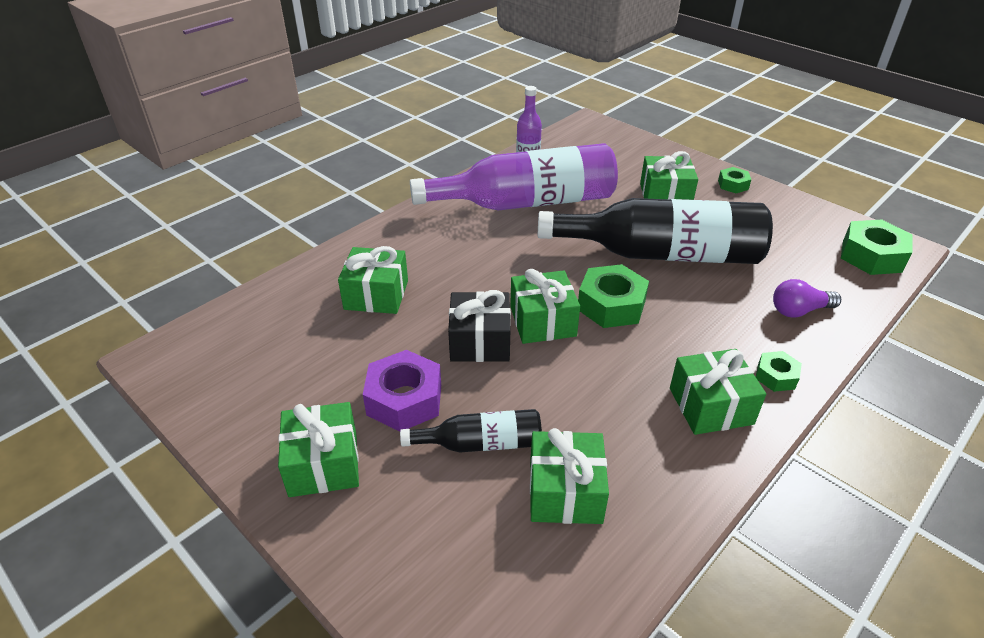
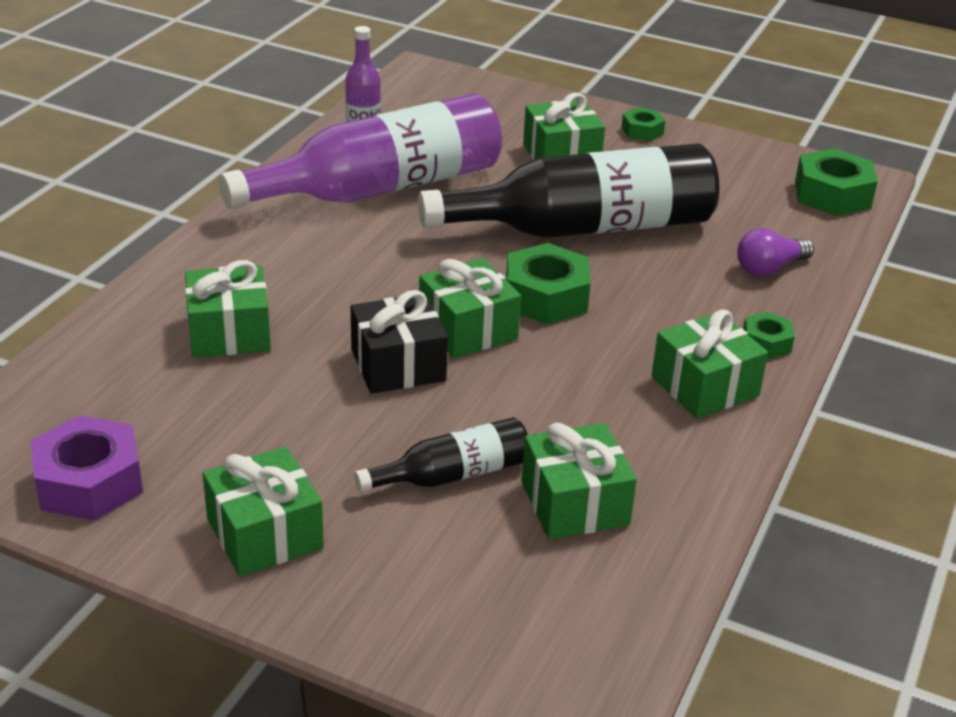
camera: 20 degrees left, 5 degrees down
(404, 399) = (333, 446): purple nut -> purple nut (89, 482)

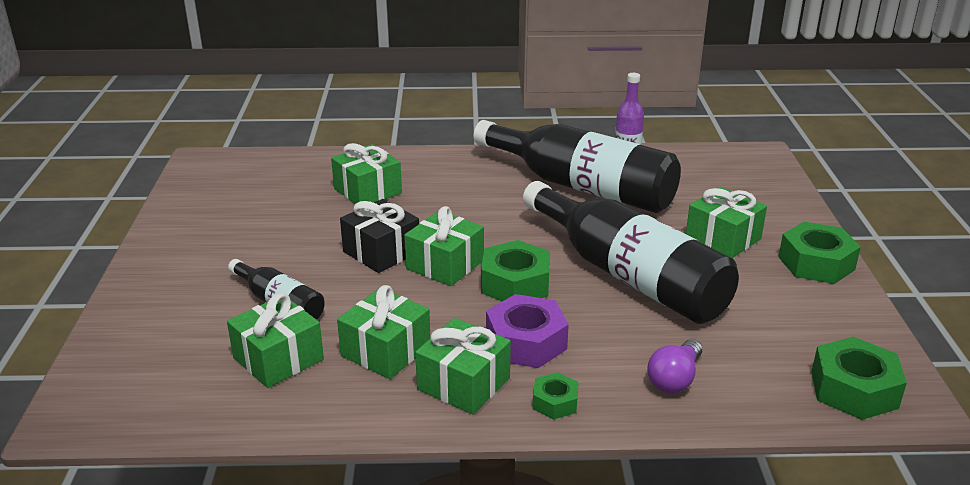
camera: 65 degrees right, 5 degrees down
(89, 482) = (204, 198): purple nut -> purple nut (526, 342)
(264, 534) = (187, 259): green gift -> green gift (386, 351)
(380, 188) = (582, 187): purple bottle -> black bottle
(642, 131) = (816, 263): green nut -> green nut, size x1.81
(769, 268) = (674, 379): purple light bulb -> purple light bulb turned 90 degrees counterclockwise

